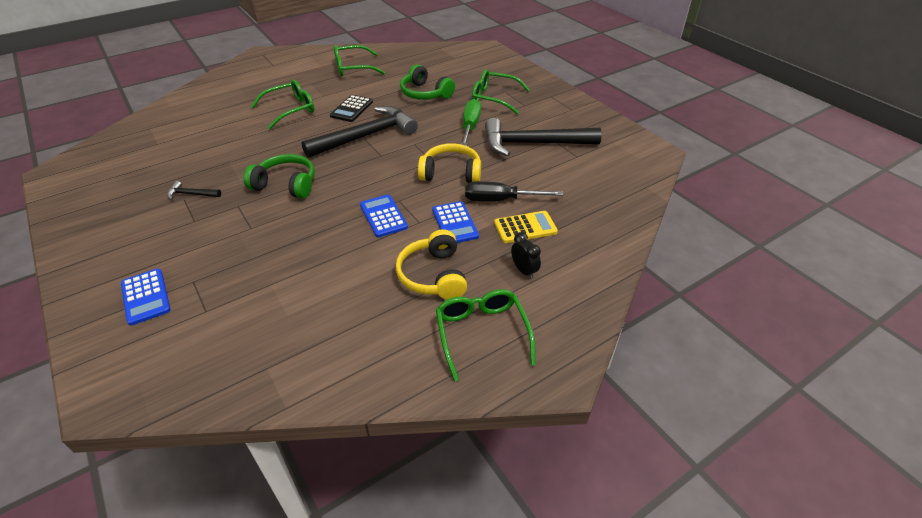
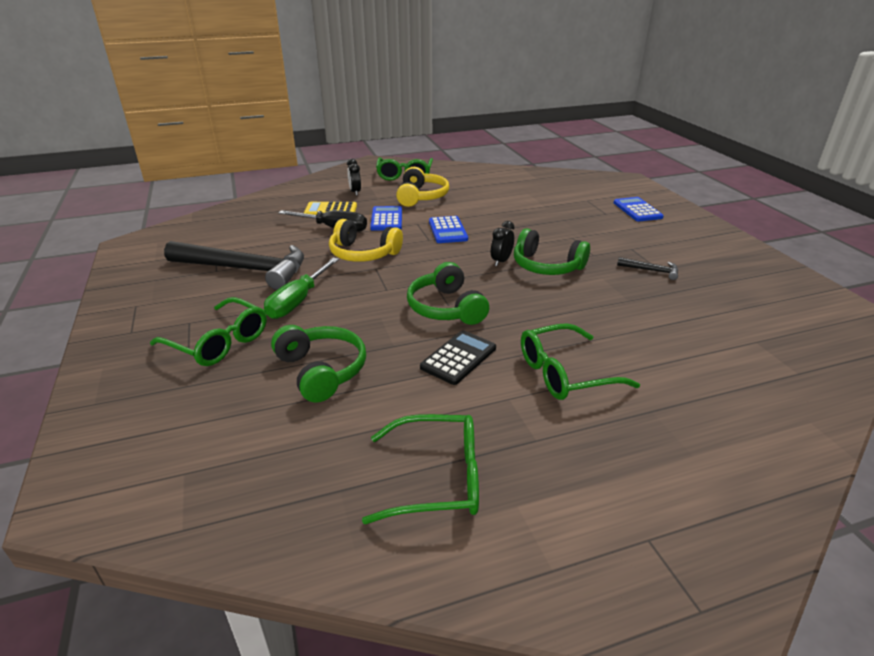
camera: 165 degrees left, 10 degrees down
(326, 184) = (501, 261): none -> black clock
(365, 136) = (446, 308): black hammer -> green headphones

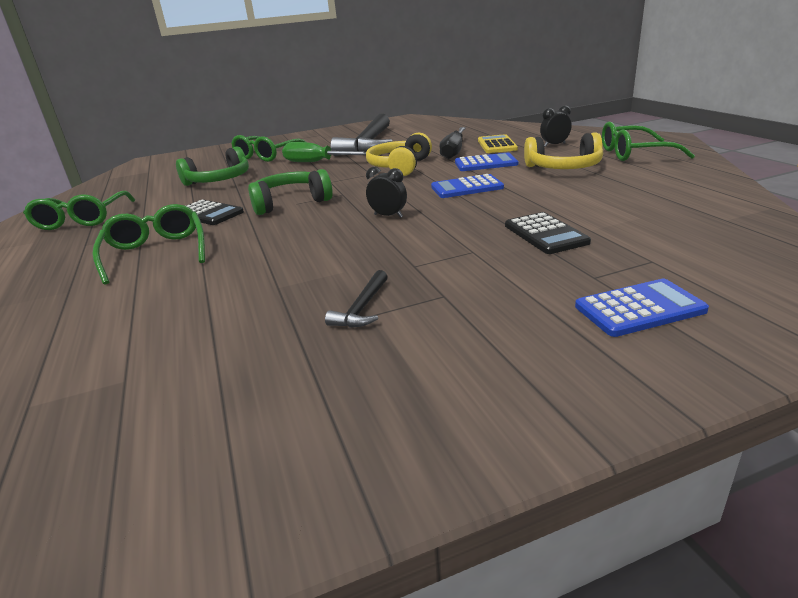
camera: 90 degrees right, 5 degrees down
(546, 266) = (376, 238): green headphones -> none
(549, 216) = (545, 234): none -> black calculator

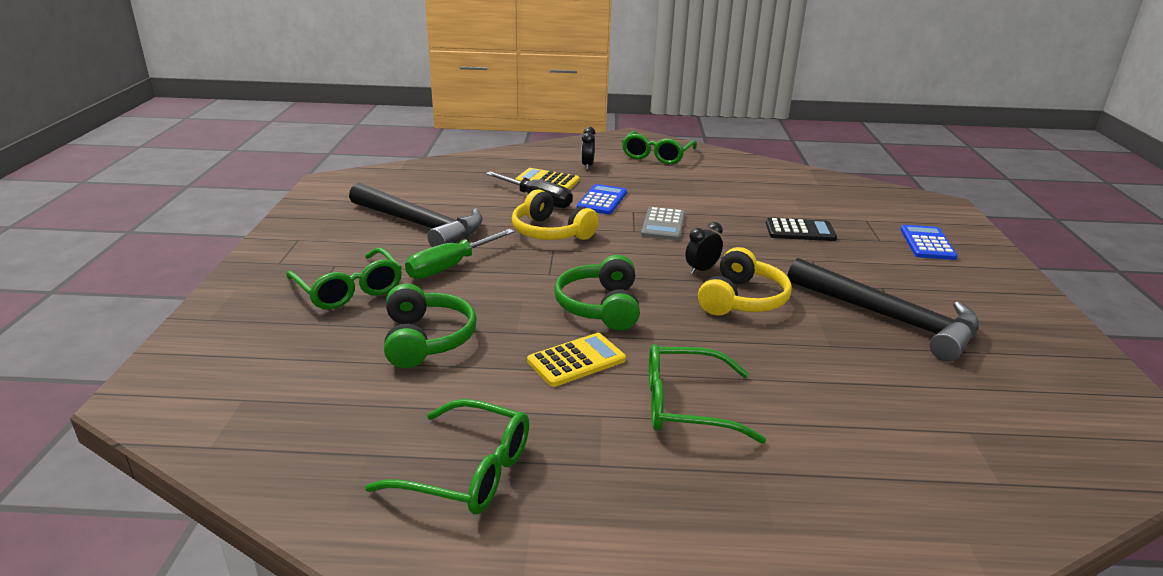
camera: 70 degrees left, 0 degrees up
(208, 213) = (576, 360): black calculator -> yellow calculator
(362, 308) = (888, 318): black hammer -> black hammer, size x2.44
(467, 187) = (663, 225): blue calculator -> grey calculator
(564, 168) = (659, 183): yellow headphones -> yellow headphones (742, 299)

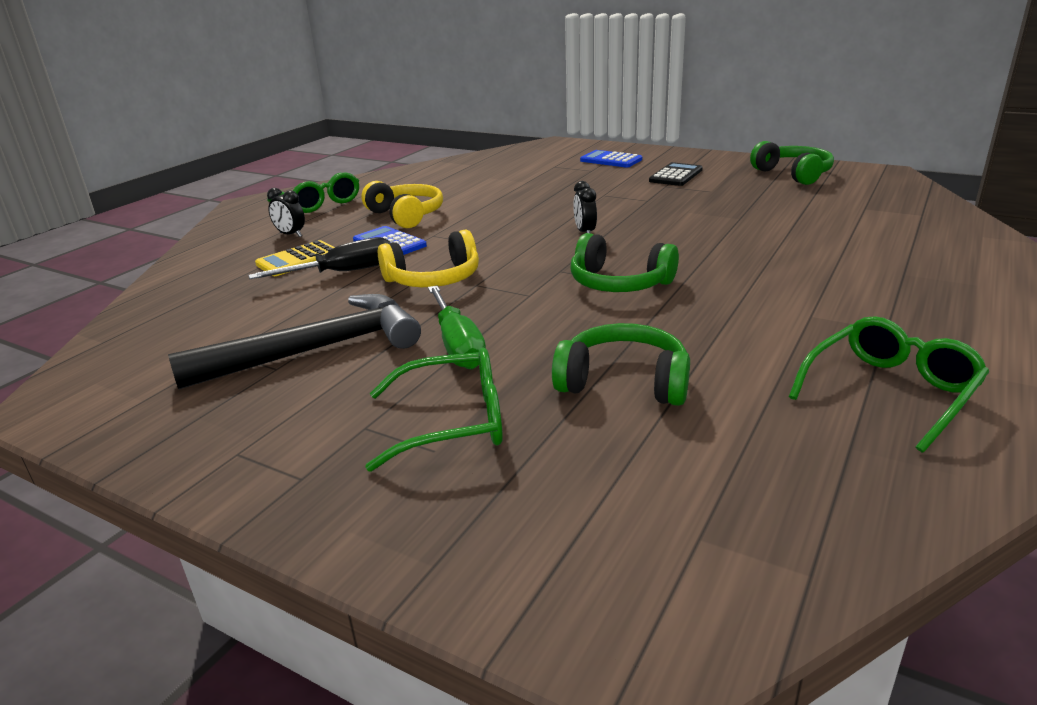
camera: 60 degrees left, 0 degrees up
(576, 360) = (713, 310): yellow calculator -> none
(663, 225) = (479, 229): grey calculator -> none
(686, 406) = (807, 280): green glasses -> none
(742, 299) = (650, 229): yellow headphones -> yellow headphones (406, 215)
(800, 231) = (550, 187): black calculator -> black calculator (675, 175)
(888, 318) = (711, 194): black hammer -> none
(1041, 364) = (793, 174): none -> green headphones

